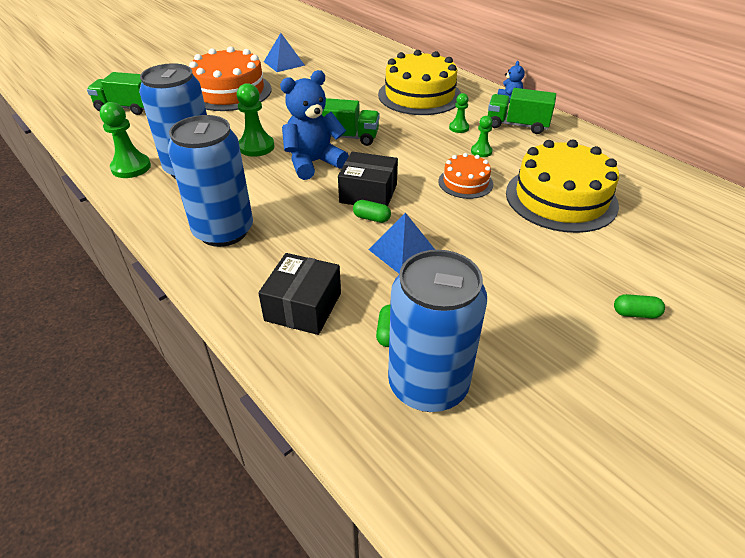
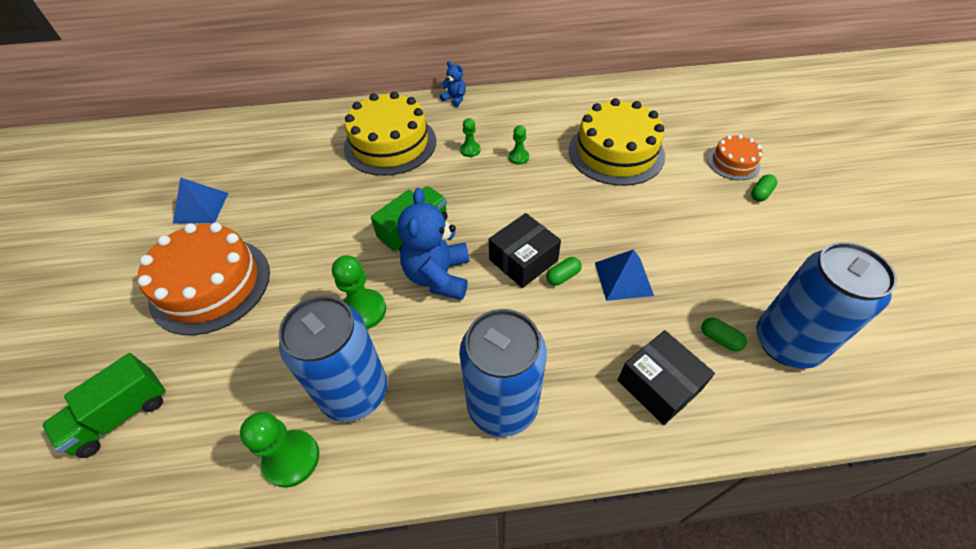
camera: 55 degrees left, 10 degrees up
(465, 182) = (555, 191): orange cake -> orange cake (733, 163)
(517, 125) = (498, 117): green truck -> none

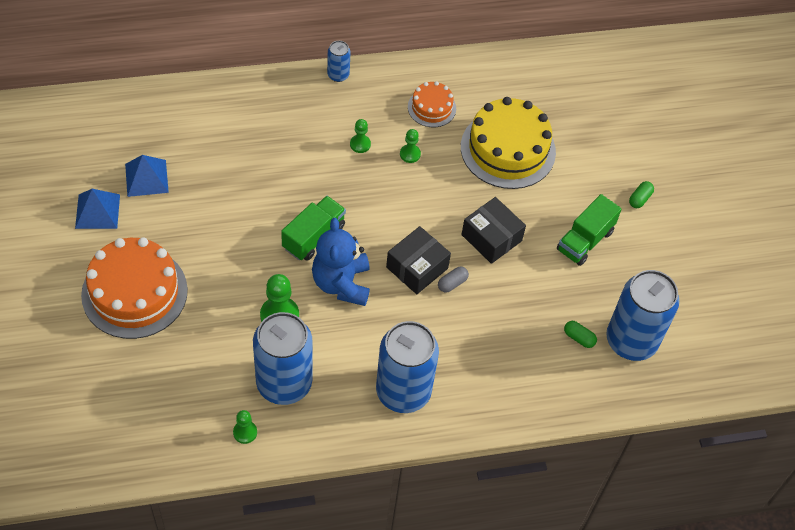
camera: 10 degrees left, 5 degrees up
(121, 415) = (98, 404): green truck -> green truck (585, 240)
(292, 459) = (245, 432): green pawn -> green pawn, size x0.58
(390, 144) = (275, 135): yellow cake -> none
(455, 99) = (338, 75): blue teddy bear -> blue can
(563, 276) = (452, 283): green capsule -> grey capsule
(623, 278) = (505, 285): blue pyramid -> blue pyramid (146, 178)
(659, 385) = (525, 375): black box -> black box (491, 238)
(733, 163) = (621, 163): orange cake -> orange cake (431, 108)

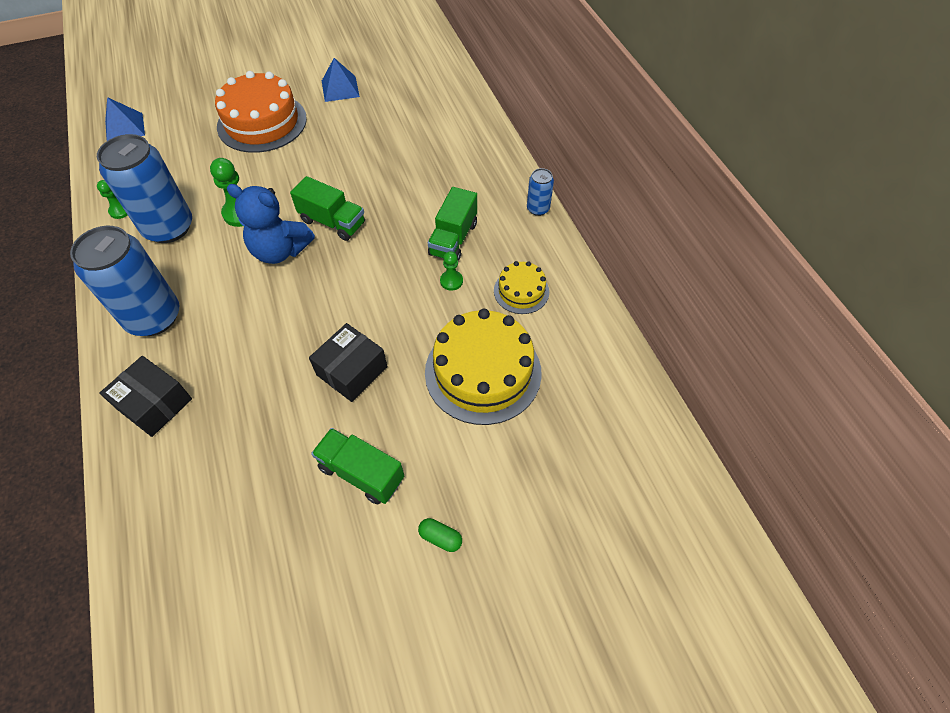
camera: 85 degrees right, 0 degrees up
(146, 178) = (379, 108): blue pyramid -> blue pyramid (125, 128)
(341, 283) = (280, 251): blue teddy bear -> blue teddy bear turned 150 degrees counterclockwise
(360, 144) = (453, 239): green pawn -> green truck
(417, 268) = (304, 308): black box -> black box (154, 404)
(431, 108) = (521, 291): orange cake -> yellow cake
(452, 283) = (287, 341): grey capsule -> none
(579, 338) = (217, 480): green capsule -> none
(631, 341) = (212, 545): blue can -> none

